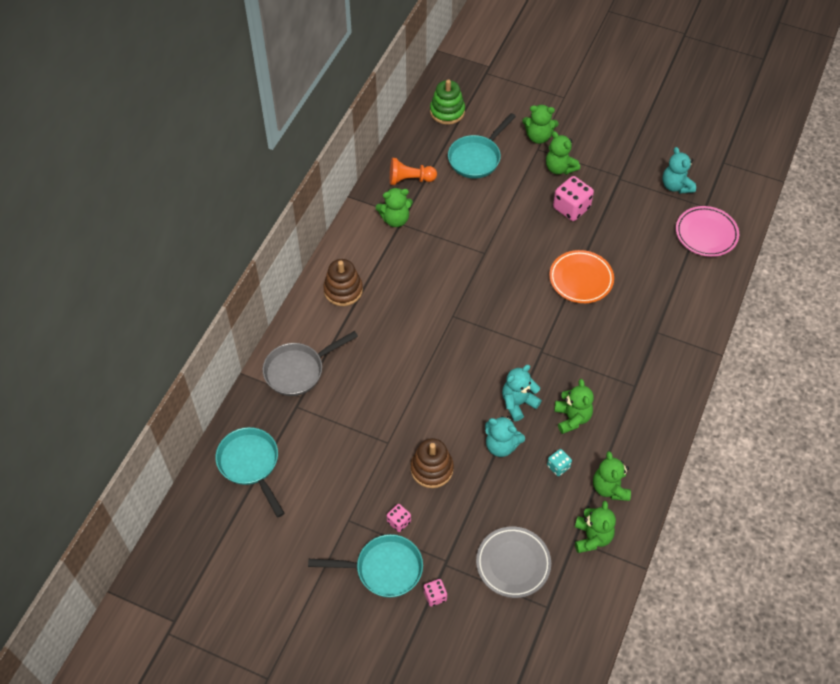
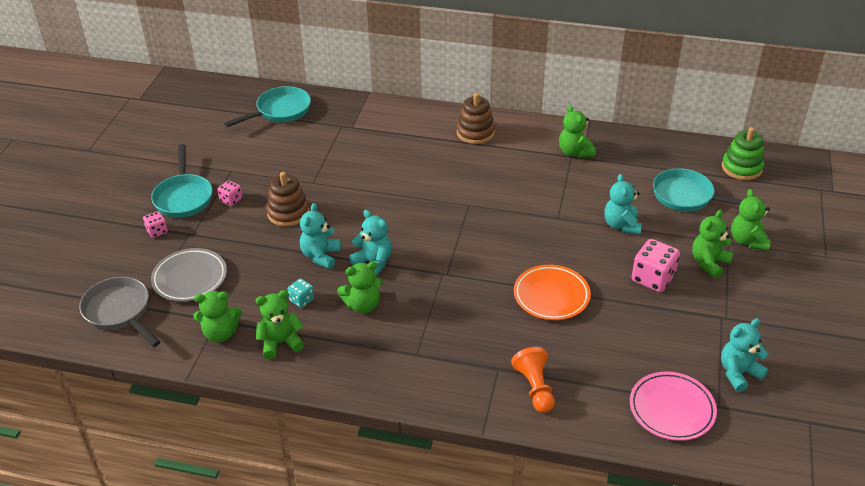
camera: 80 degrees right, 15 degrees down
(298, 370) = (379, 121): grey pan -> grey pan (120, 312)
(410, 179) = (631, 155): orange pawn -> orange pawn (535, 388)
(503, 211) = (621, 225): none -> turquoise teddy bear

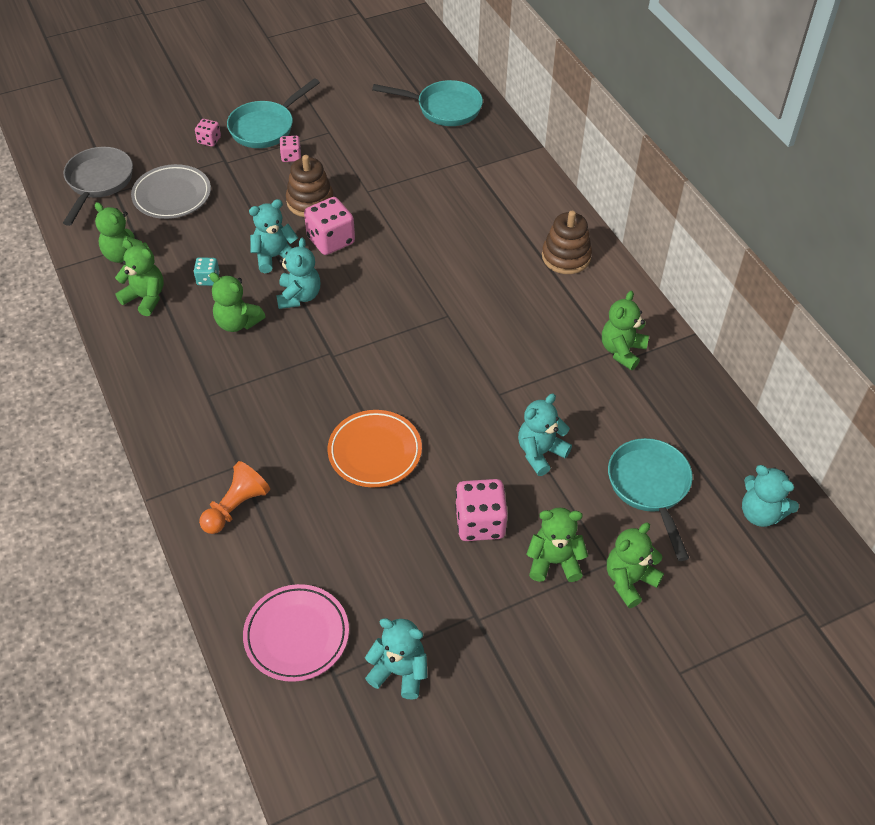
camera: 50 degrees right, 10 degrees up
(338, 222) = (331, 240): none -> pink dice
(741, 168) = (760, 513): green stacking toy -> turquoise teddy bear

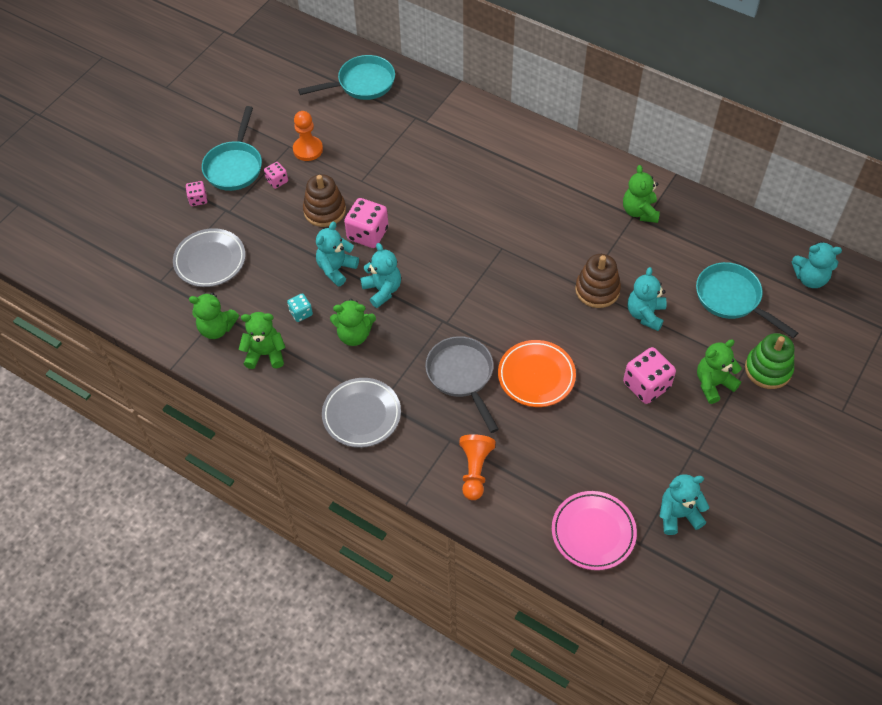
camera: 30 degrees left, 5 degrees up
(98, 182) = (138, 280): grey pan -> grey pan (462, 376)
(179, 397) = (361, 415): none -> grey plate
(343, 142) = (308, 149): none -> orange pawn
(566, 257) = (547, 160): brown stacking toy -> brown stacking toy (597, 290)
(629, 581) = (768, 369): green teddy bear -> green stacking toy

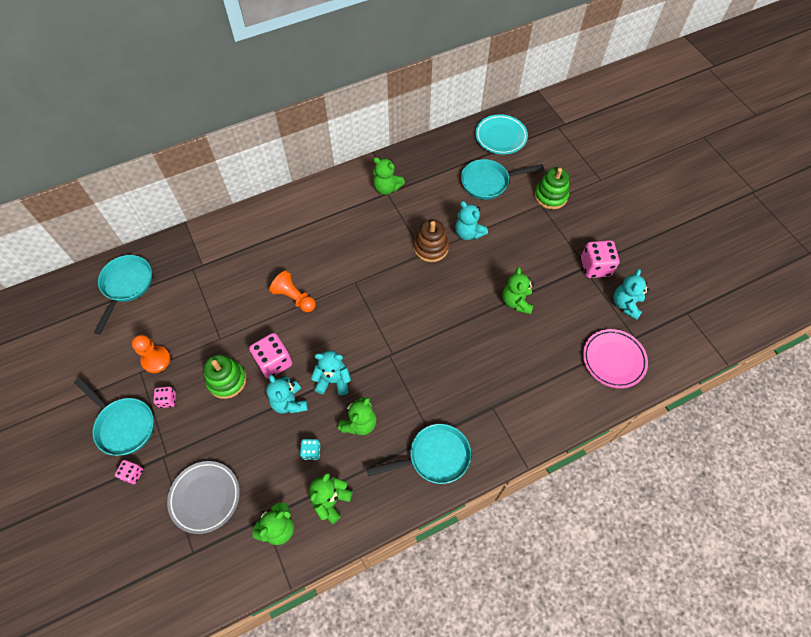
camera: 60 degrees left, 5 degrees up
(324, 211) = (227, 380): brown stacking toy -> green stacking toy
(361, 415) = (434, 457): grey plate -> turquoise pan
(462, 376) = (445, 369): grey pan -> none
(475, 470) = (527, 405): orange pawn -> orange pawn (294, 297)
(536, 376) = (474, 323): orange plate -> none
(646, 385) = (522, 265): pink dice -> pink dice (595, 267)
(713, 384) = (543, 229): green teddy bear -> green teddy bear (516, 302)
(810, 278) = (500, 137): turquoise teddy bear -> turquoise plate

